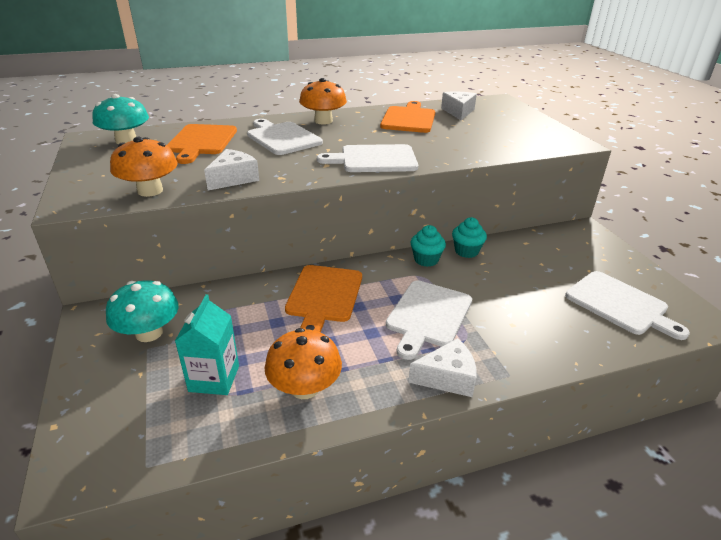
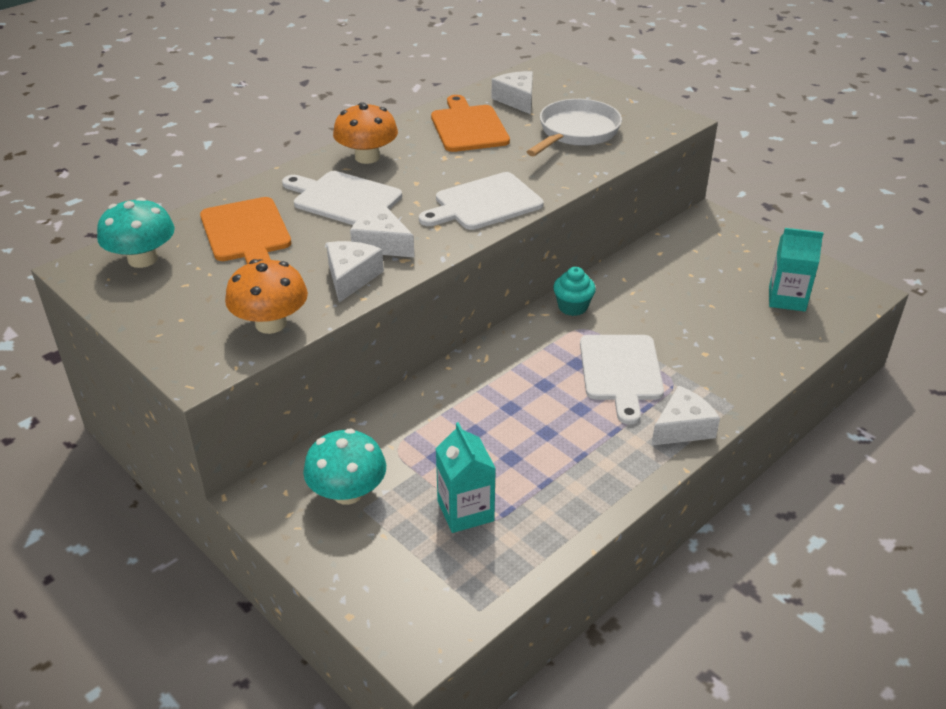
camera: 25 degrees left, 5 degrees up
(277, 166) = (382, 244): none -> white cheese
(304, 388) = (561, 486): orange mushroom -> none
(324, 296) = (499, 385): orange cutting board -> none
(466, 251) = (607, 283): turquoise cupcake -> none
(485, 135) = (576, 132): none -> white pan
(619, 304) = (787, 299): white cutting board -> turquoise carton

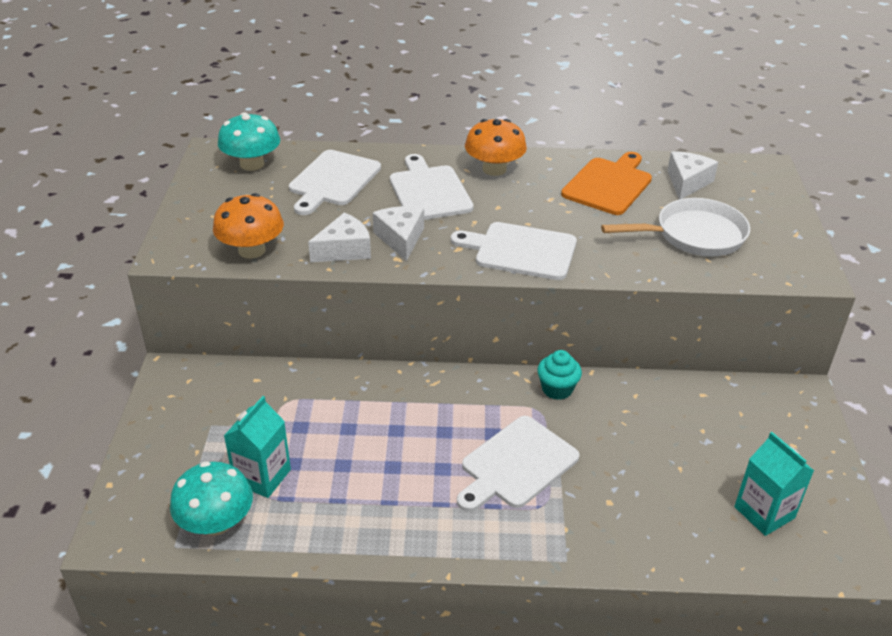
camera: 45 degrees right, 0 degrees up
(246, 233) = (333, 180): orange cutting board -> white cutting board
(347, 492) = (218, 408): turquoise mushroom -> turquoise mushroom (216, 522)
(682, 428) = (496, 543): white cheese -> none

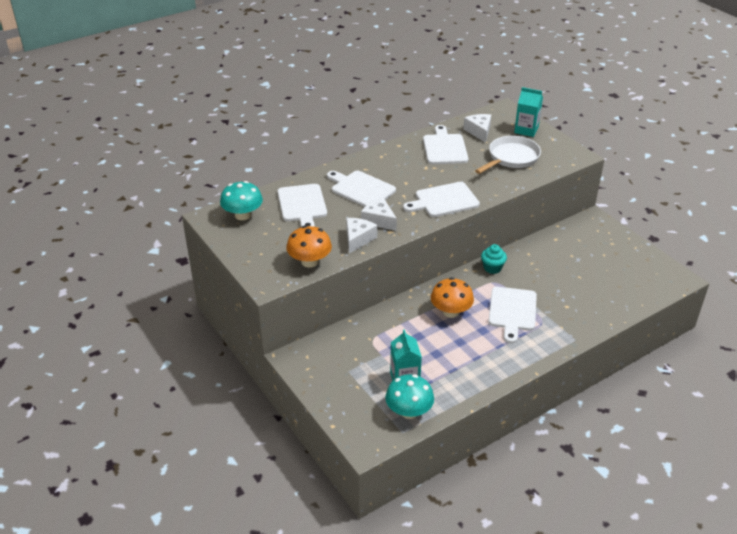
camera: 35 degrees left, 0 degrees up
(494, 169) = (379, 163): orange mushroom -> orange mushroom (451, 311)
(608, 184) = (444, 148): orange cutting board -> white cutting board
(764, 512) = (628, 278): turquoise carton -> turquoise carton (526, 130)

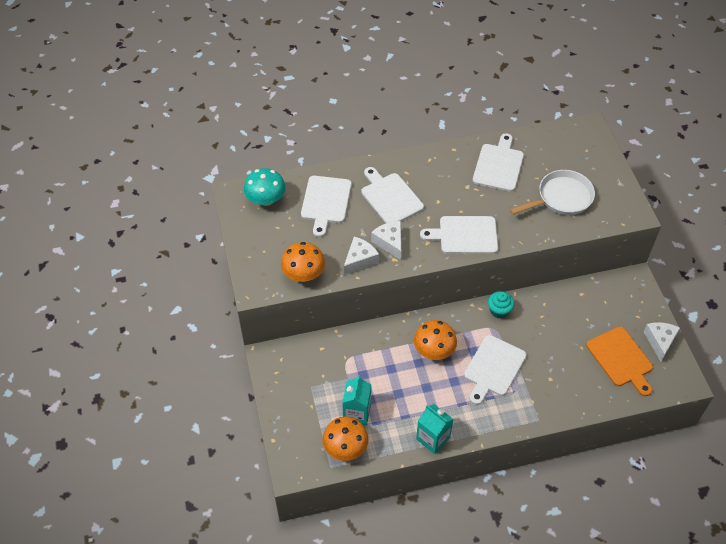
camera: 20 degrees right, 15 degrees up
(409, 411) = (345, 447): turquoise mushroom -> orange mushroom
(479, 131) = (545, 152): white cheese -> white cheese (660, 341)
(526, 130) = (597, 163): turquoise carton -> turquoise carton (433, 438)
(617, 276) = (621, 359): none -> orange cutting board

